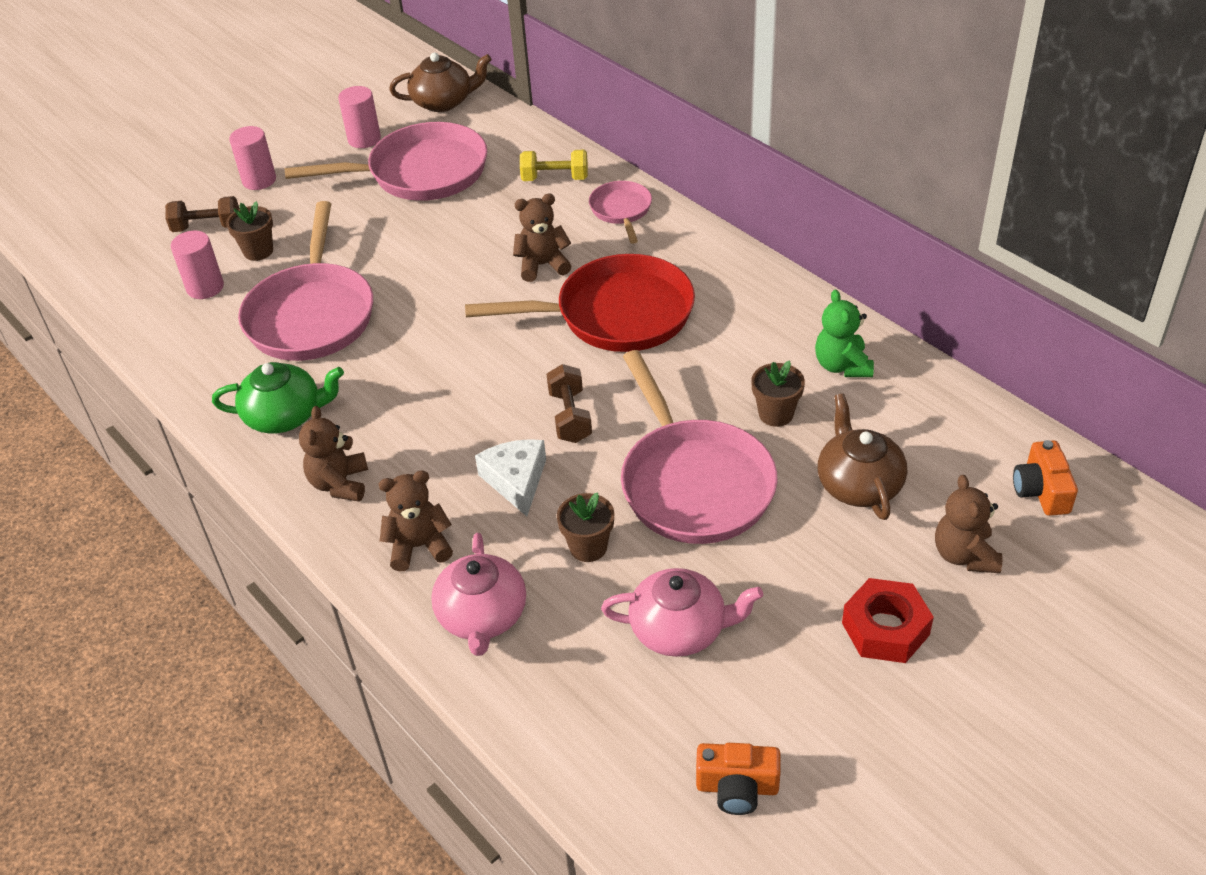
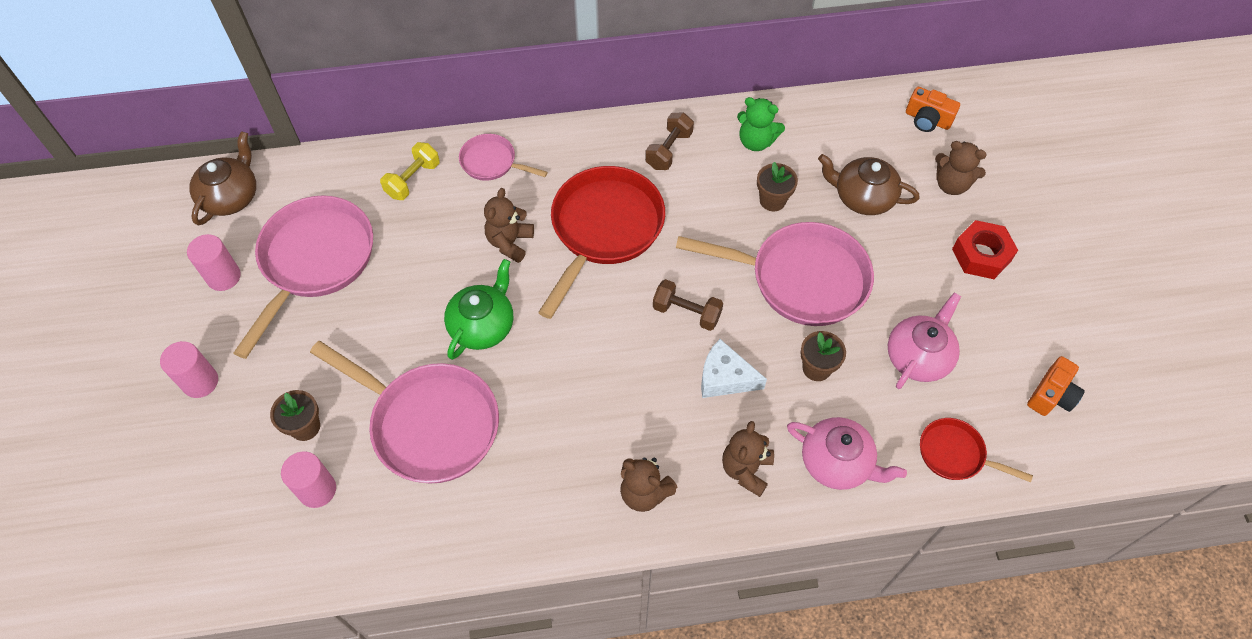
camera: 60 degrees left, 15 degrees up
(207, 227) = (229, 453): brown dumbbell -> brown dumbbell (669, 150)
(285, 416) = (538, 497): green teapot -> green teapot (483, 325)
(573, 721) = (955, 454): none -> red pan

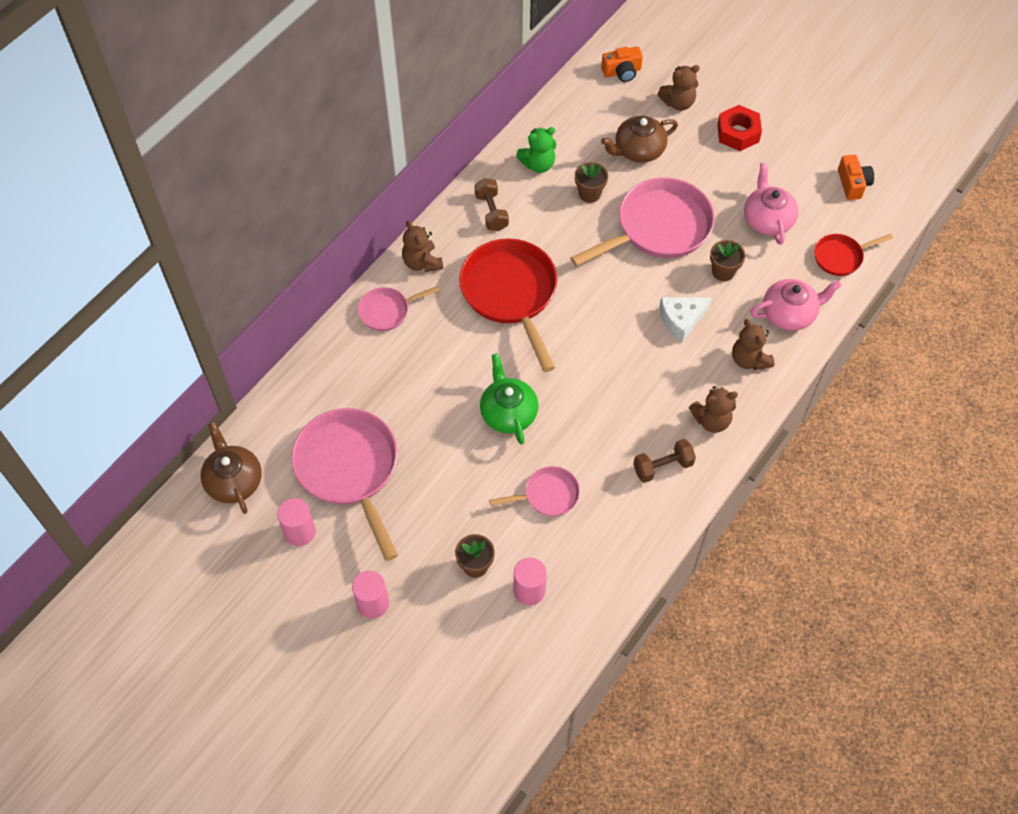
camera: 45 degrees left, 0 degrees up
(413, 180) = (348, 365): yellow dumbbell -> none
(429, 424) = (548, 495): pink pan -> pink pan, size x0.51
(510, 242) = (462, 350): brown teddy bear -> brown teddy bear (422, 262)
(686, 312) = (618, 302): brown dumbbell -> brown dumbbell (663, 467)

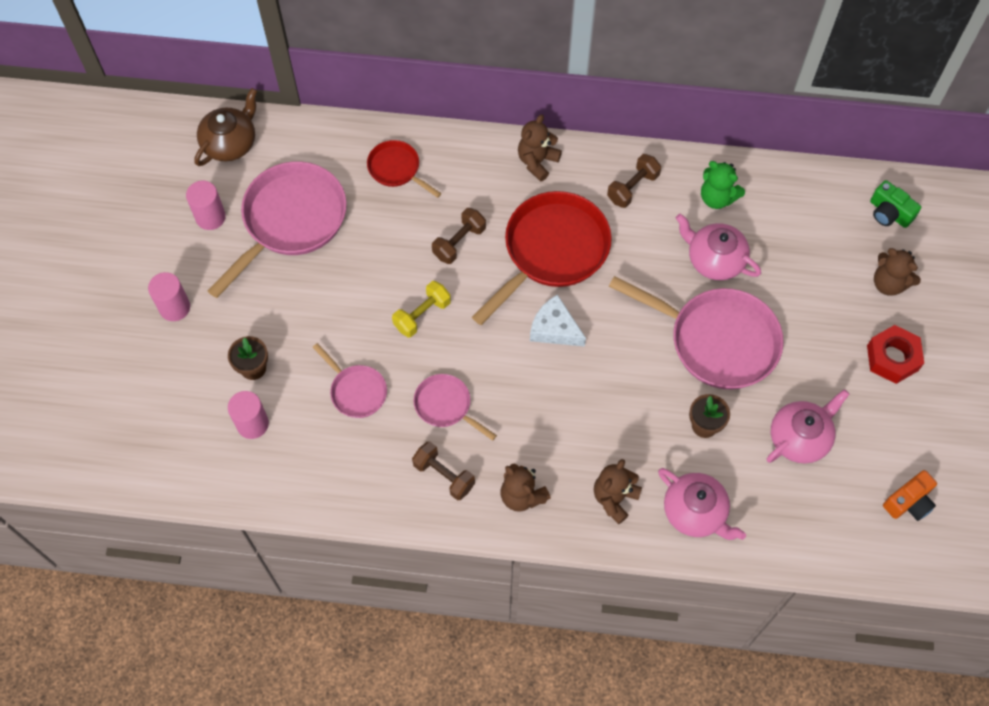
camera: 60 degrees right, 5 degrees up
(387, 311) = (467, 162): pink pan -> pink pan (446, 406)
(458, 353) = (459, 242): none -> brown dumbbell
(508, 412) = (422, 315): green teapot -> yellow dumbbell
(589, 194) = (714, 259): brown flower pot -> pink teapot
(622, 72) = (889, 213): orange camera -> green camera
(638, 150) = (800, 276): brown teapot -> none
(681, 320) = (620, 413): white cheese -> white cheese (554, 329)
(841, 257) = (802, 531): red pan -> red pan (396, 169)

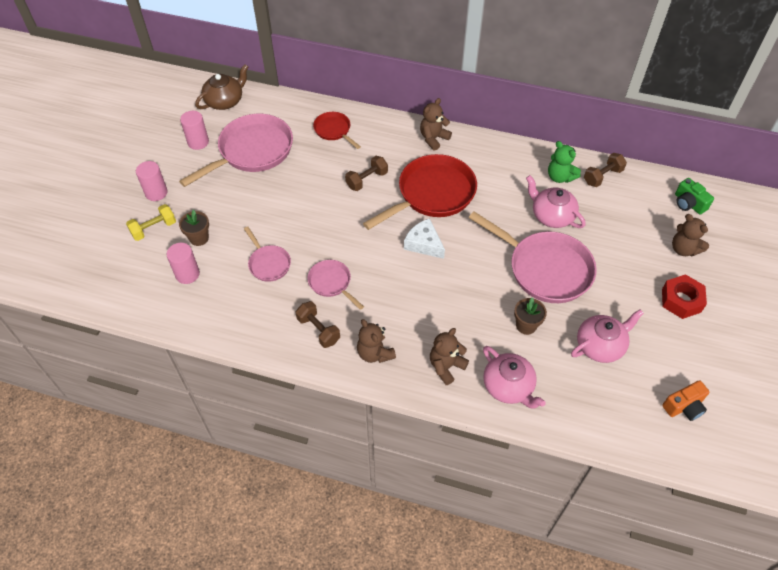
camera: 10 degrees right, 10 degrees down
(422, 315) = (329, 221): yellow dumbbell -> yellow dumbbell (154, 229)
(632, 188) = (499, 163): brown dumbbell -> brown dumbbell (602, 176)

